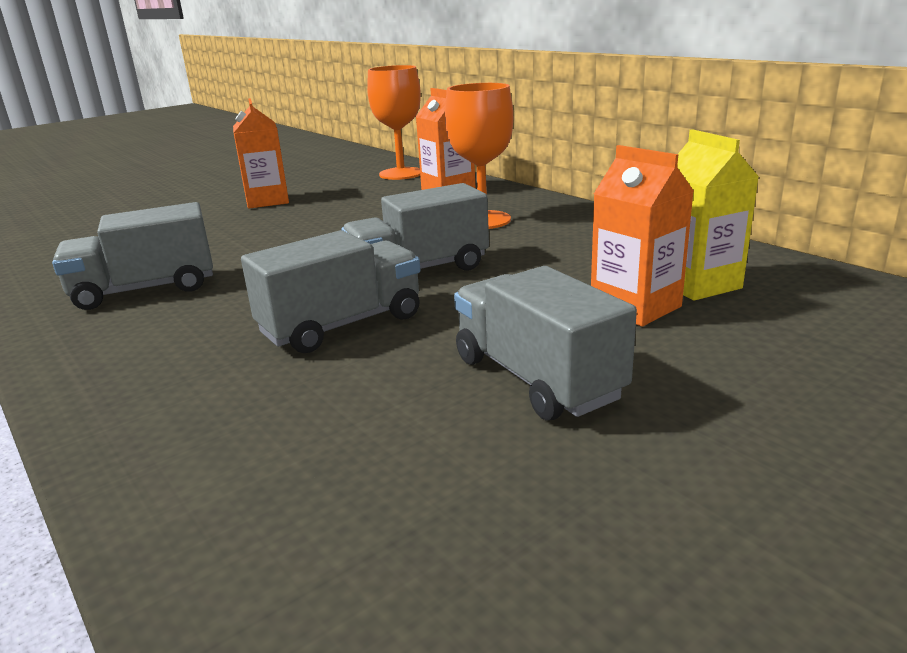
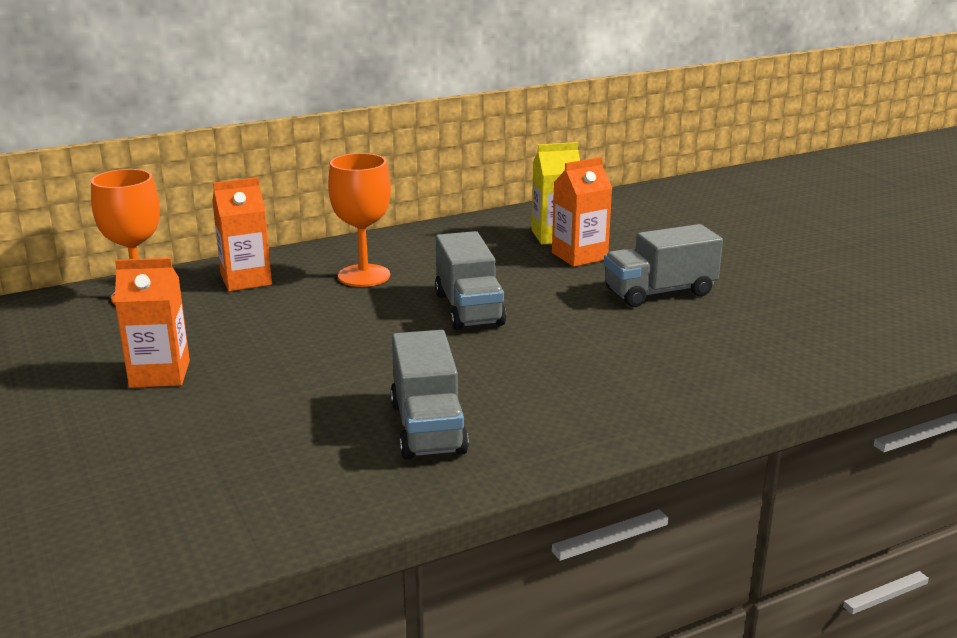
camera: 80 degrees left, 0 degrees up
(342, 325) = (560, 340): grey truck -> none

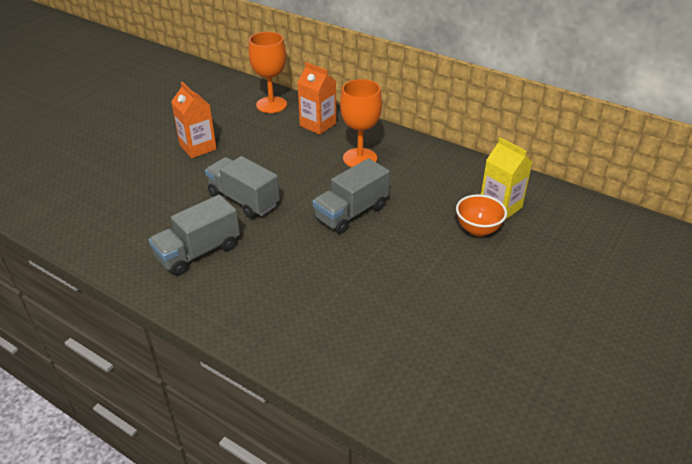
camera: 60 degrees right, 15 degrees up
(579, 256) = (478, 229): orange carton -> orange bowl
(659, 292) = (455, 287): grey truck -> grey truck (244, 200)

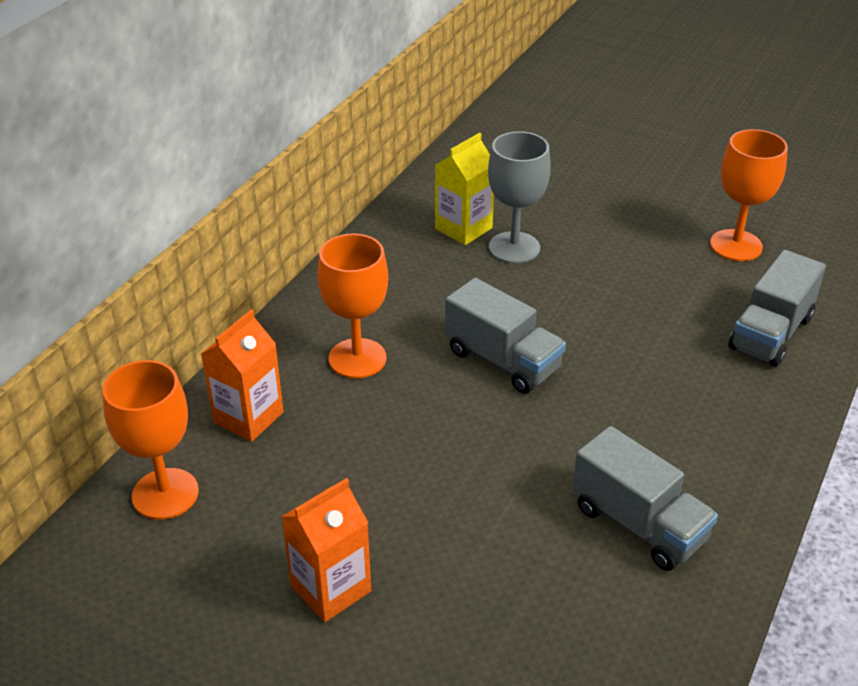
camera: 95 degrees left, 0 degrees up
(244, 200) = (493, 488): grey truck -> grey truck (770, 333)
(478, 229) = (514, 248): orange bowl -> grey goblet
(494, 367) = (736, 245): none -> orange goblet

